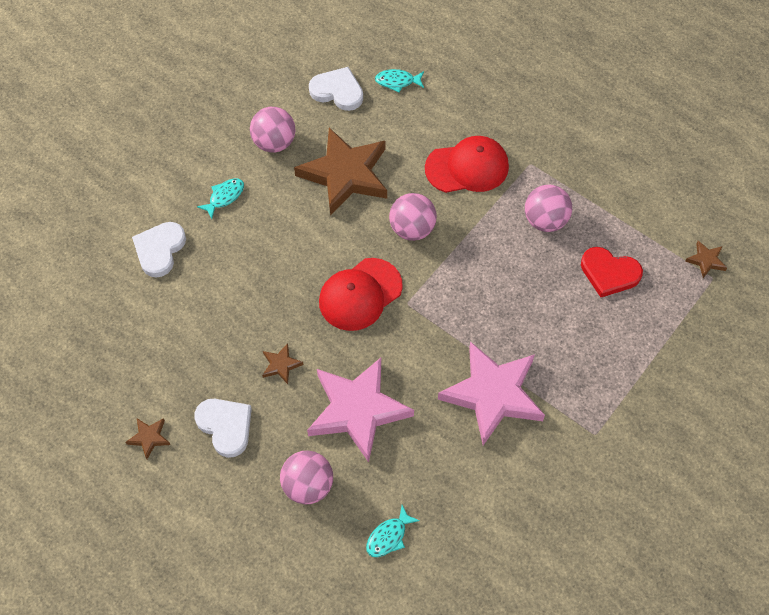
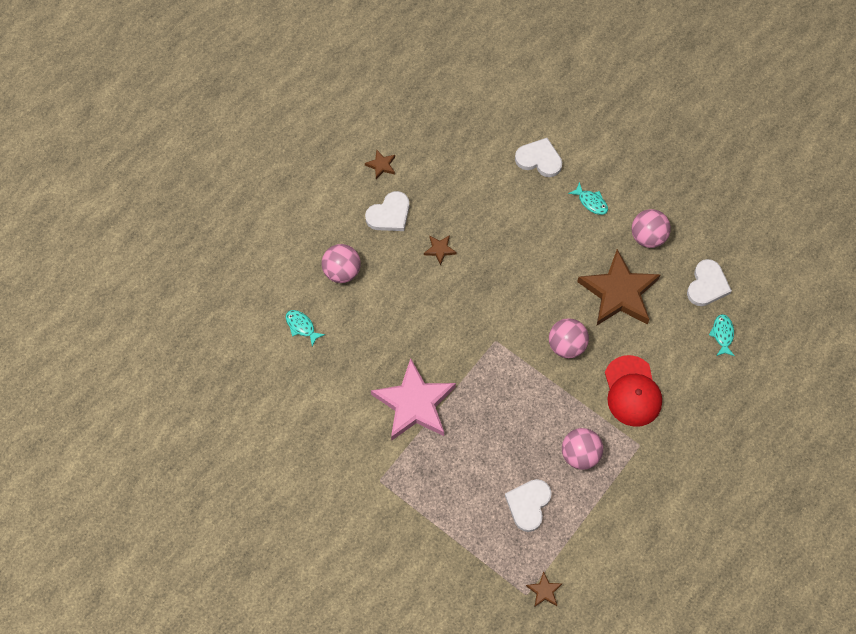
camera: 90 degrees right, 5 degrees up
(358, 410) = (402, 305): pink star -> none
(360, 294) = (502, 305): red cap -> none
(609, 273) = (528, 505): red heart -> white heart

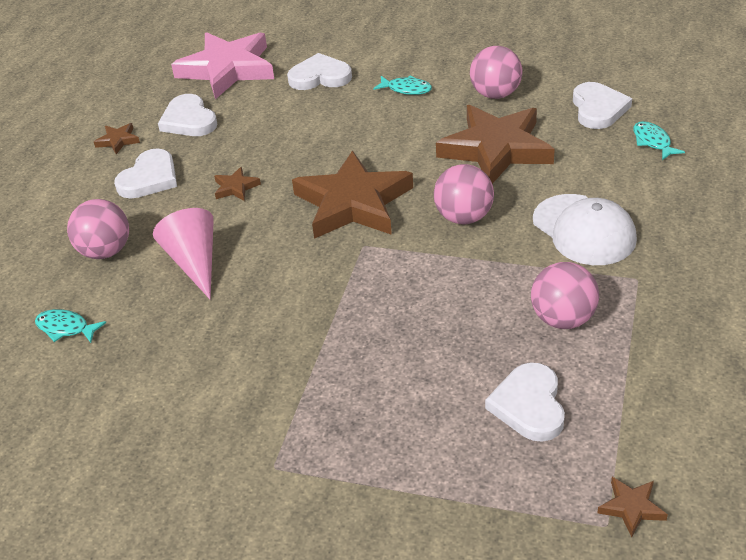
camera: 20 degrees left, 25 degrees down
(391, 306) = (194, 262): none -> pink cone
(414, 404) = (282, 353): pink star -> pink star (227, 69)
(434, 165) = (189, 120): none -> white heart
(506, 300) = (353, 203): none -> brown star
(632, 391) = (584, 230): red cap -> white cap

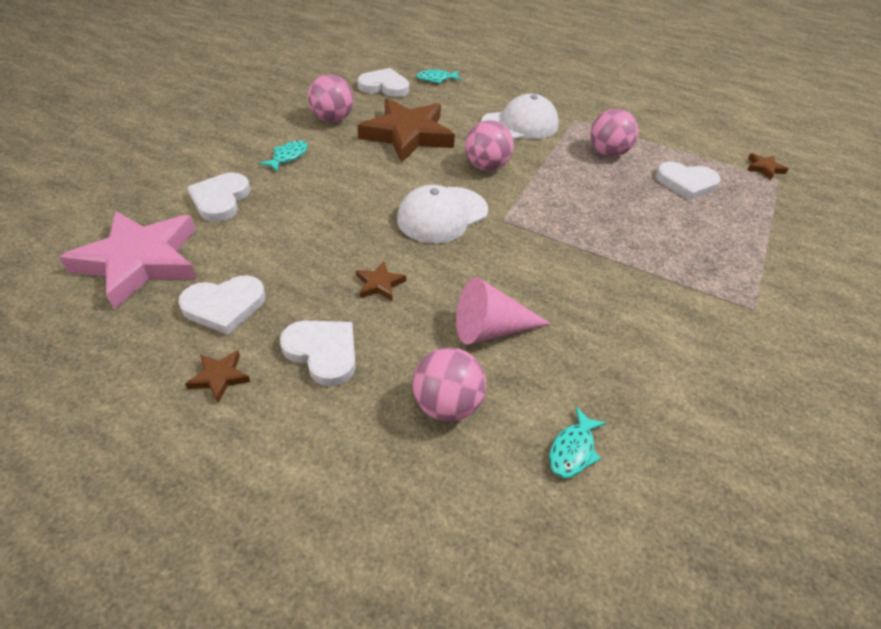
camera: 85 degrees left, 5 degrees up
(353, 203) = (442, 215): brown star -> white cap

